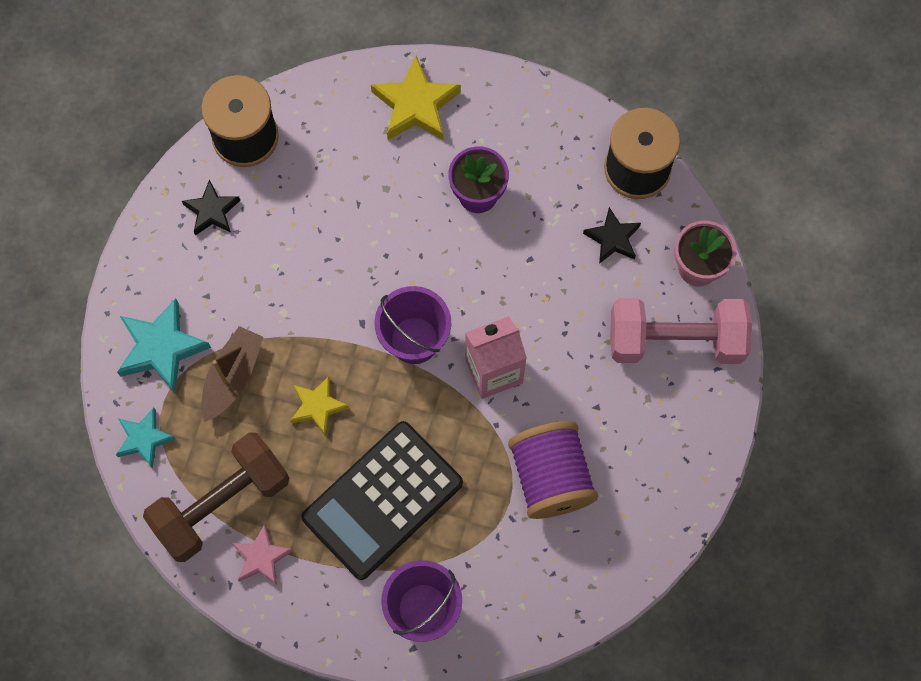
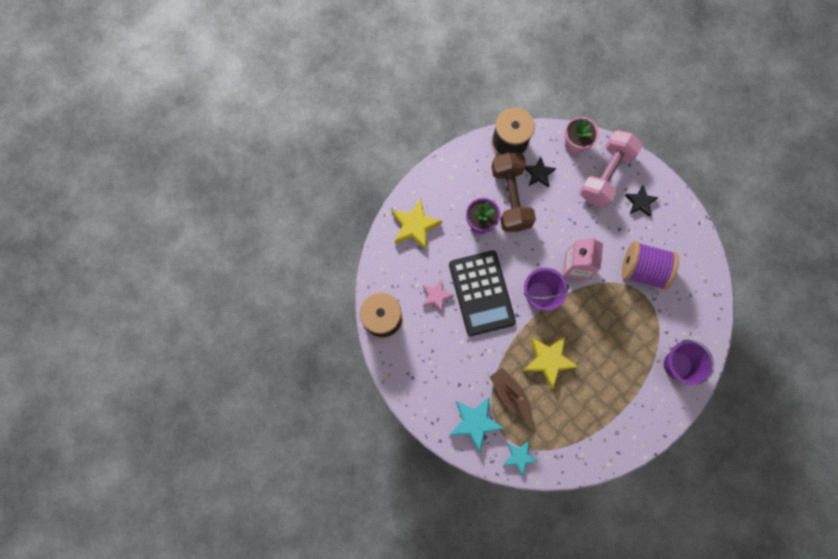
camera: 60 degrees left, 5 degrees up
(212, 211) = (414, 357): black star -> black star (640, 202)
(221, 503) = (574, 435): brown dumbbell -> brown dumbbell (510, 198)
(261, 557) = (612, 429): pink star -> pink star (436, 296)
(318, 406) = (548, 360): yellow star -> yellow star, size x1.59
(382, 500) = (613, 355): black calculator -> black calculator (481, 293)

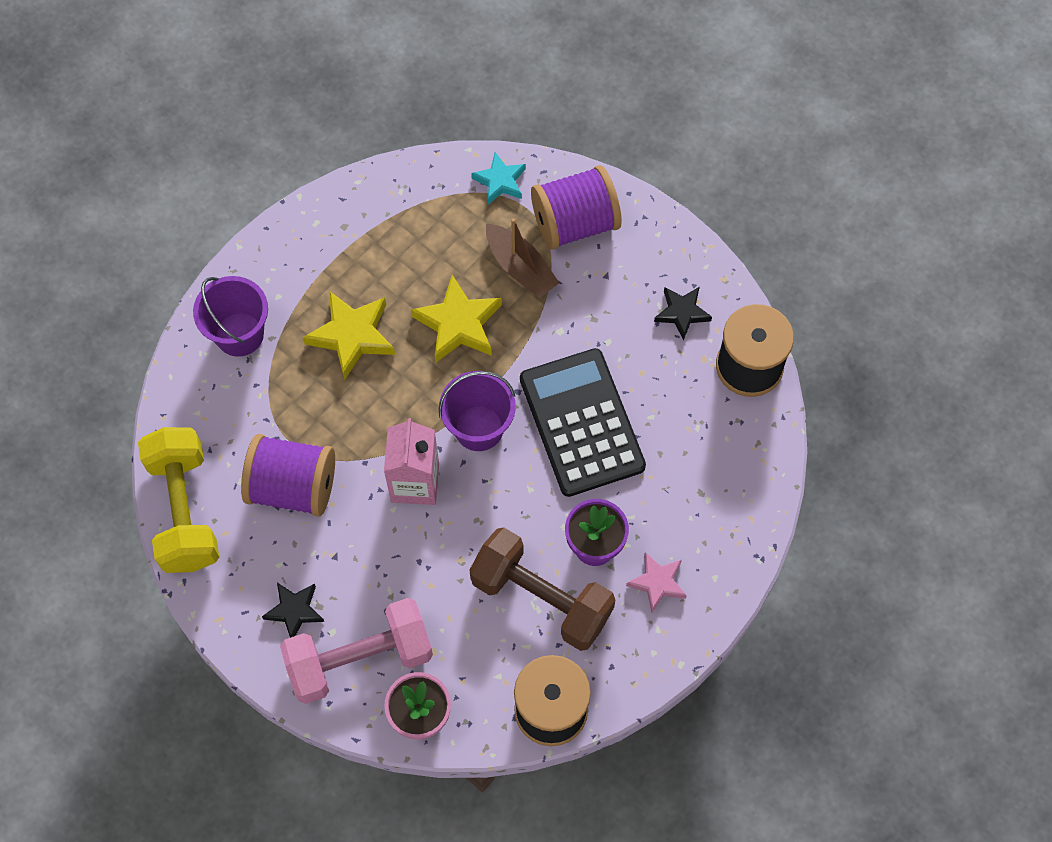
camera: 175 degrees right, 10 degrees down
(415, 226) = (715, 530): yellow star -> yellow star (352, 336)
(436, 296) = (661, 411): pink star -> pink star (657, 583)
(475, 422) = (575, 223): turquoise star -> purple spool
(510, 198) = (541, 598): brown dumbbell -> brown dumbbell turned 45 degrees counterclockwise
(539, 173) = (490, 650): black star -> black star (682, 313)
(605, 175) = (360, 659): pink dumbbell -> pink dumbbell turned 45 degrees clockwise
(702, 261) = (184, 510): none -> yellow dumbbell

